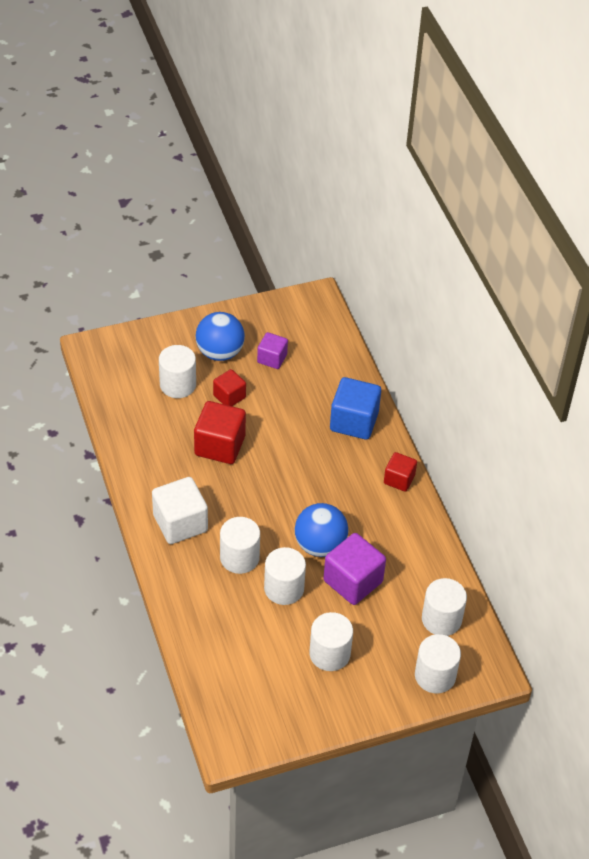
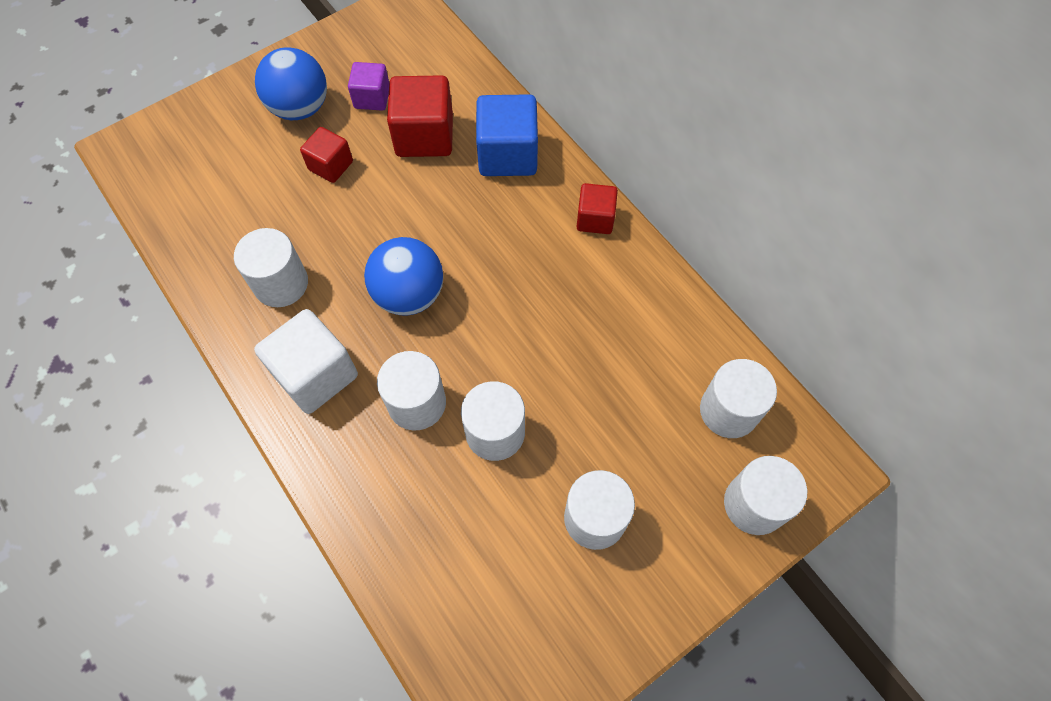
camera: 15 degrees left, 15 degrees up
(178, 385) = (255, 168): white cylinder -> white cylinder (281, 283)
(220, 445) = (338, 240): red cube -> red cube (424, 136)
(320, 545) = (523, 348): blue ball -> blue ball (409, 294)
(353, 581) = (587, 390): purple cube -> none

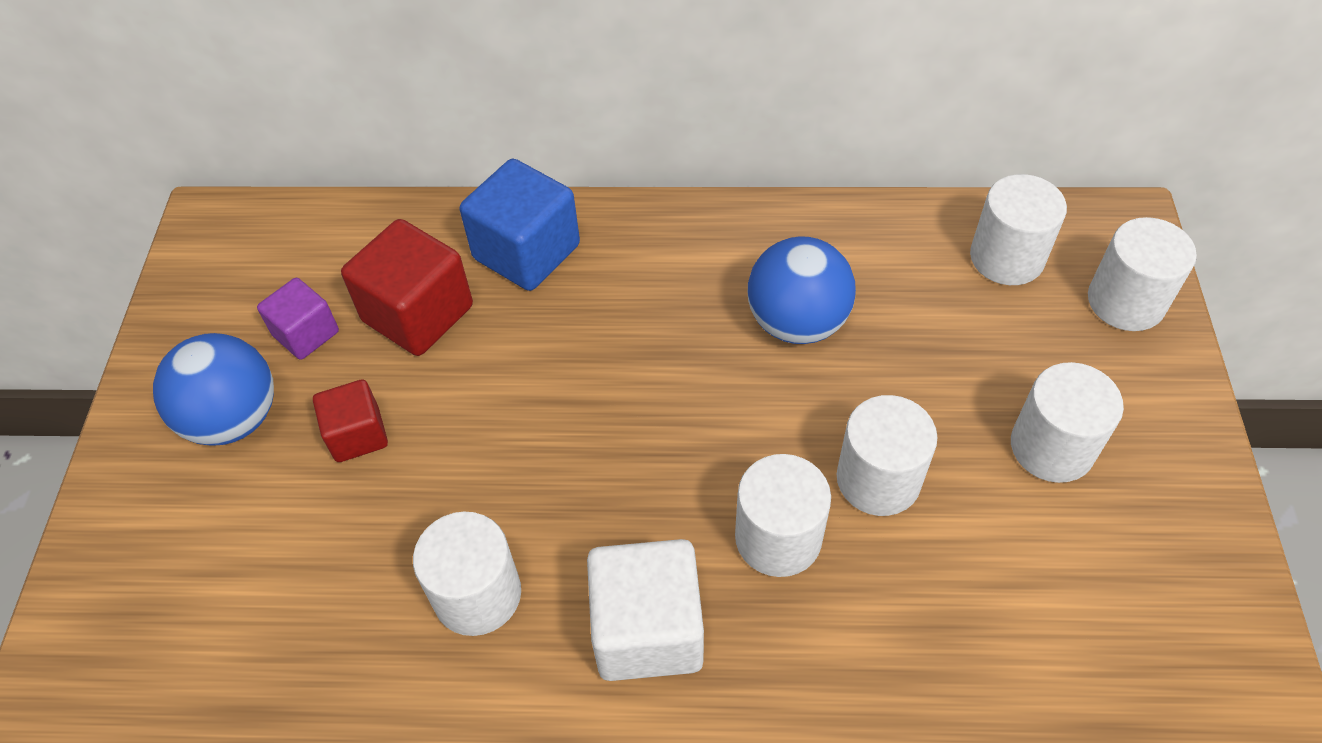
camera: 50 degrees left, 10 degrees down
(409, 294) = (623, 458): blue ball -> blue ball (797, 322)
(595, 219) = (686, 226): red cube -> none

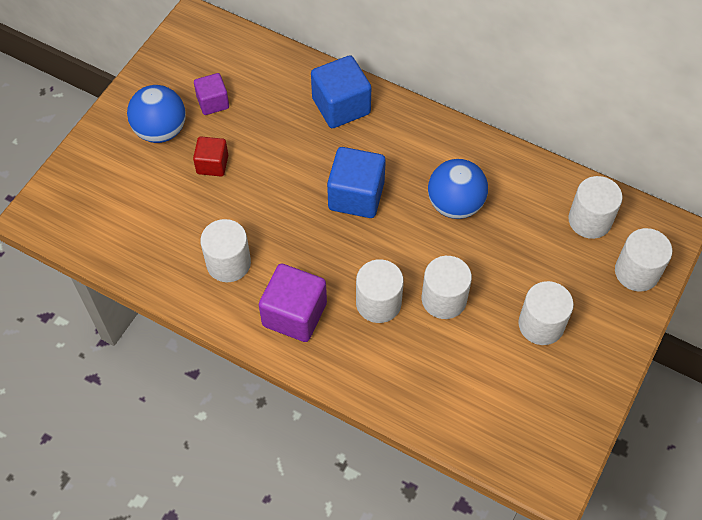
camera: 25 degrees right, 5 degrees up
(418, 313) = (270, 116): red cube -> none
(633, 378) = (356, 196): none -> blue cube
(647, 630) = (294, 314): white cube -> purple cube

